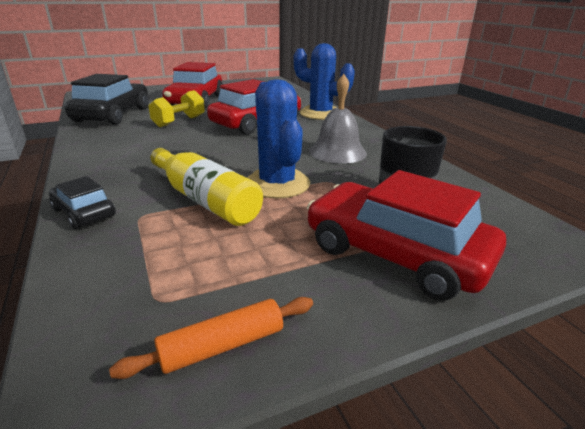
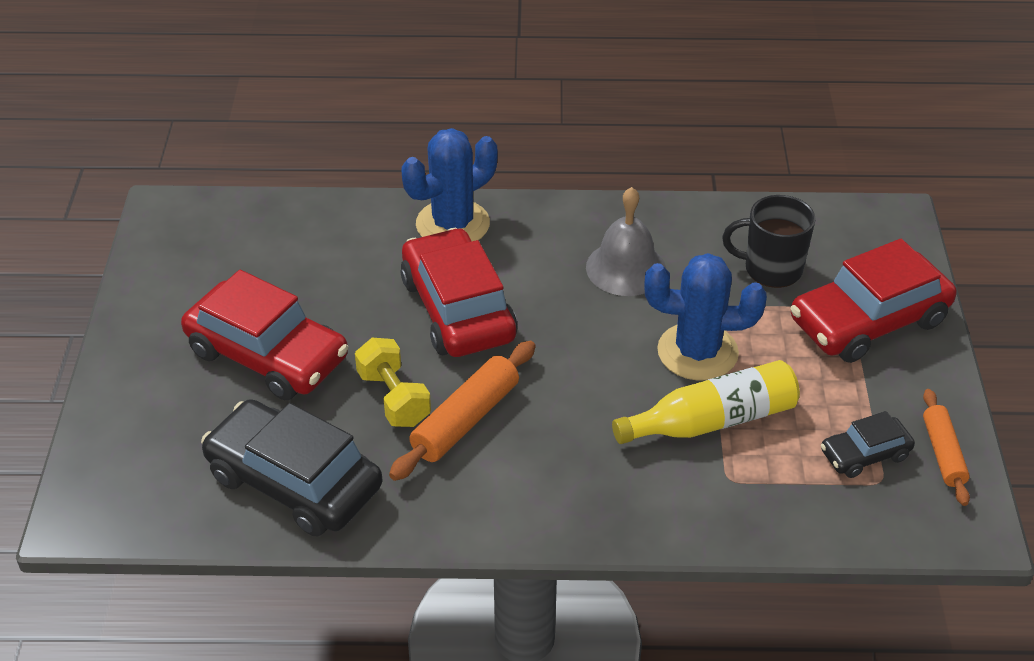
camera: 65 degrees left, 15 degrees up
(84, 212) = (701, 525): black car -> black car (865, 454)
(170, 136) = (465, 420): none -> orange rolling pin

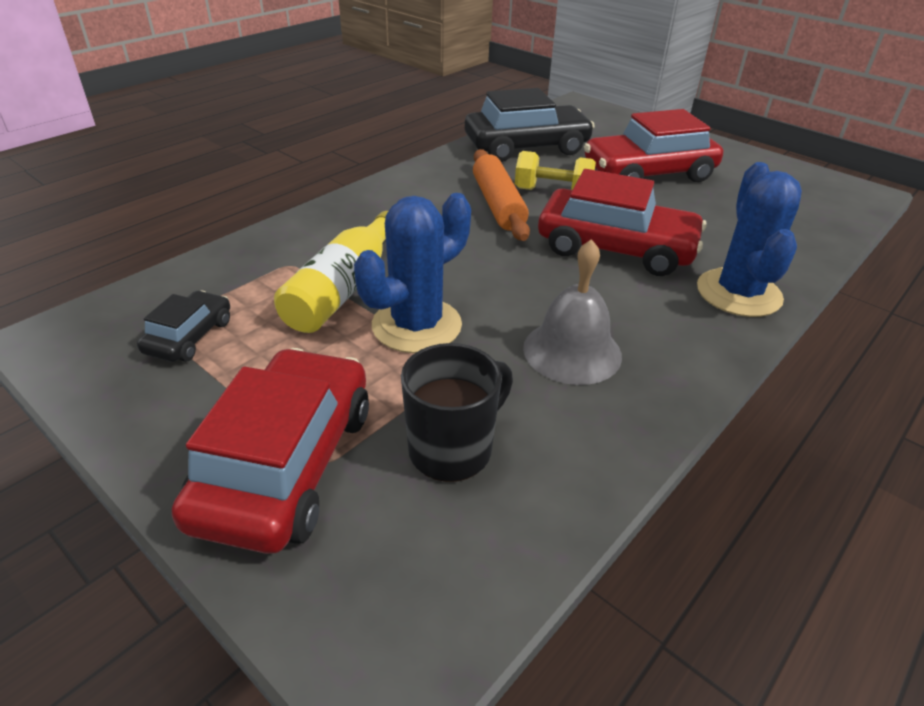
camera: 130 degrees right, 5 degrees down
(943, 453) = (108, 379): orange rolling pin -> none

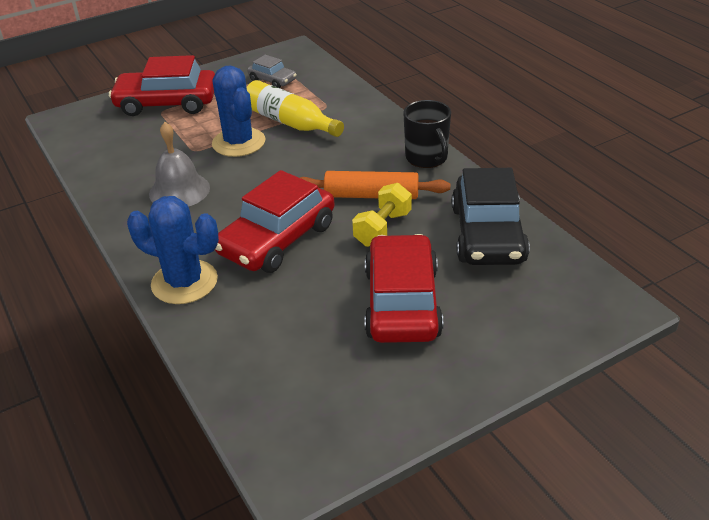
camera: 110 degrees right, 0 degrees up
(189, 336) = (272, 80): black car -> grey car
(286, 464) = (167, 103): red car -> red car turned 150 degrees clockwise
(452, 449) = (141, 142): black mug -> black mug (427, 158)

